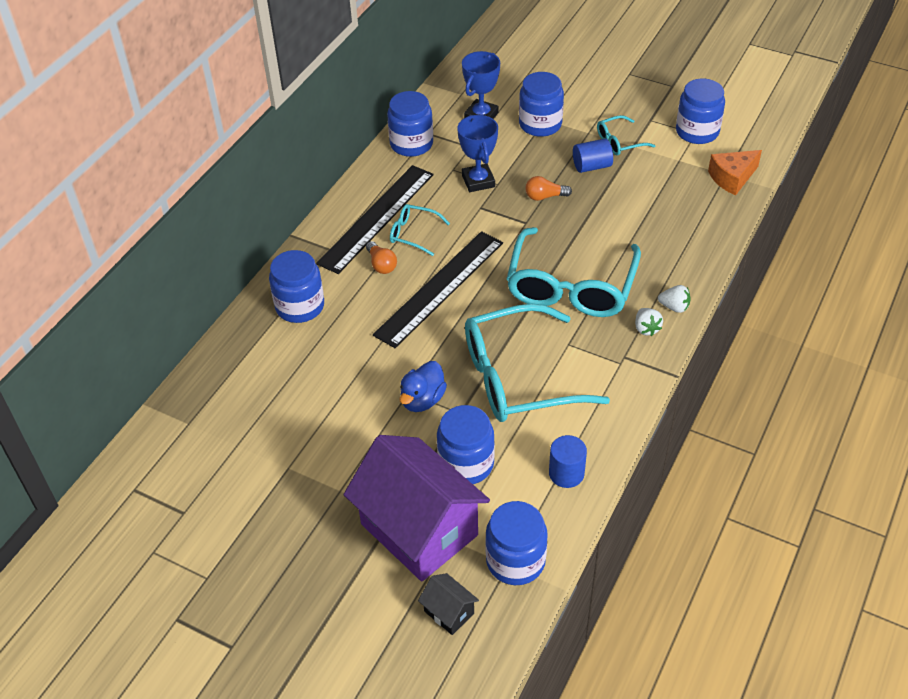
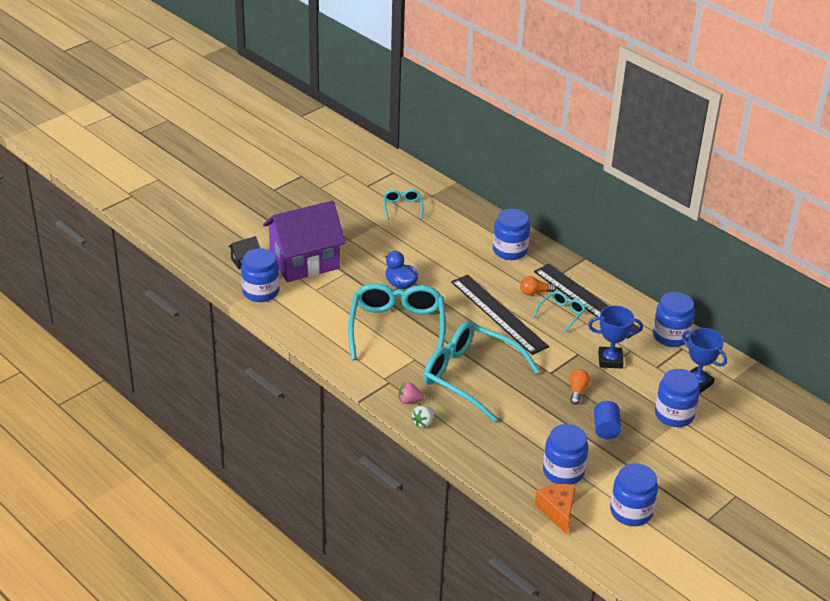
camera: 105 degrees right, 10 degrees down
(466, 464) = (340, 290): blue jar -> blue jar (563, 471)
(566, 473) = (308, 327): blue cylinder -> none
(619, 142) = (633, 456): turquoise glasses -> turquoise glasses (402, 207)
(646, 328) = (409, 401): white strawberry -> pink strawberry

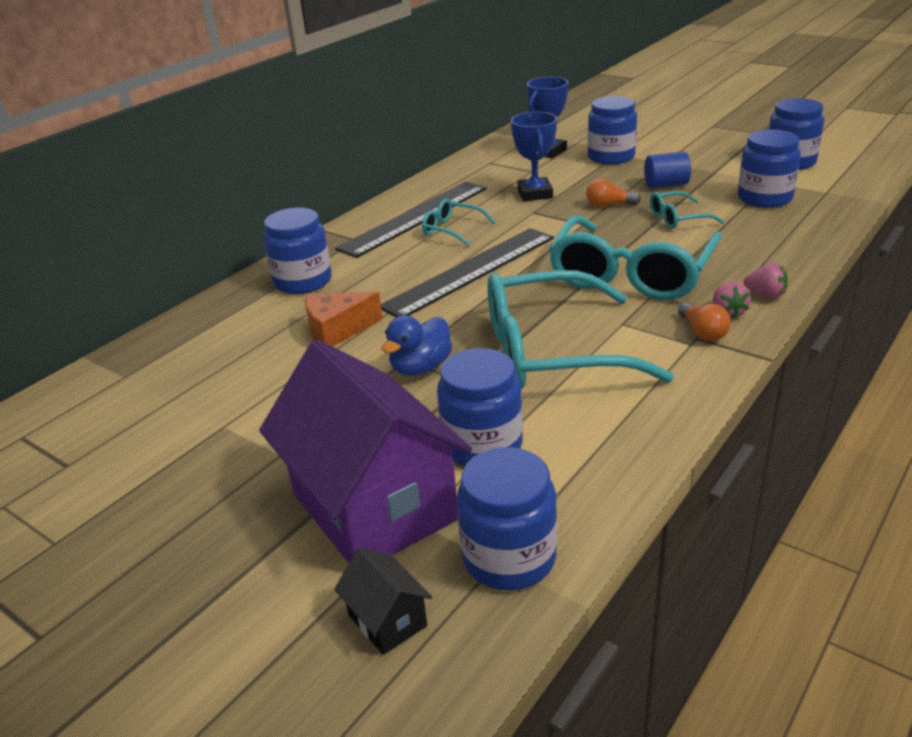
camera: 95 degrees left, 5 degrees down
(402, 207) = (163, 404): turquoise glasses -> turquoise glasses (677, 218)
(423, 422) = (765, 295): white strawberry -> pink strawberry
(534, 292) = (408, 252): orange light bulb -> orange light bulb (702, 332)
(557, 511) = (835, 194): orange cheese -> orange cheese (337, 330)
(671, 336) = (469, 169): blue jar -> blue jar (482, 445)

